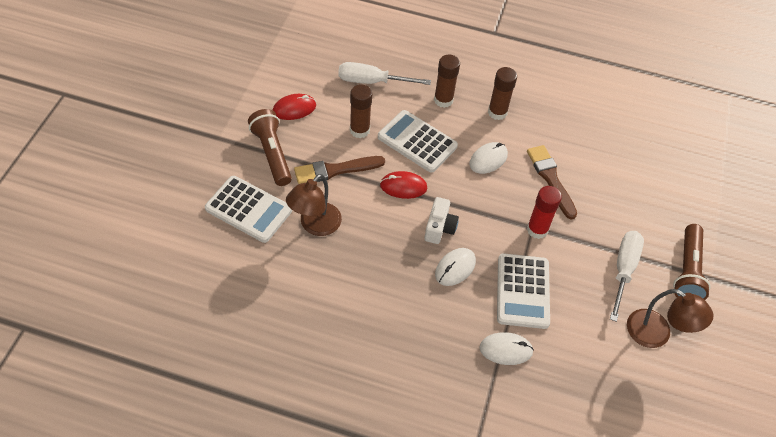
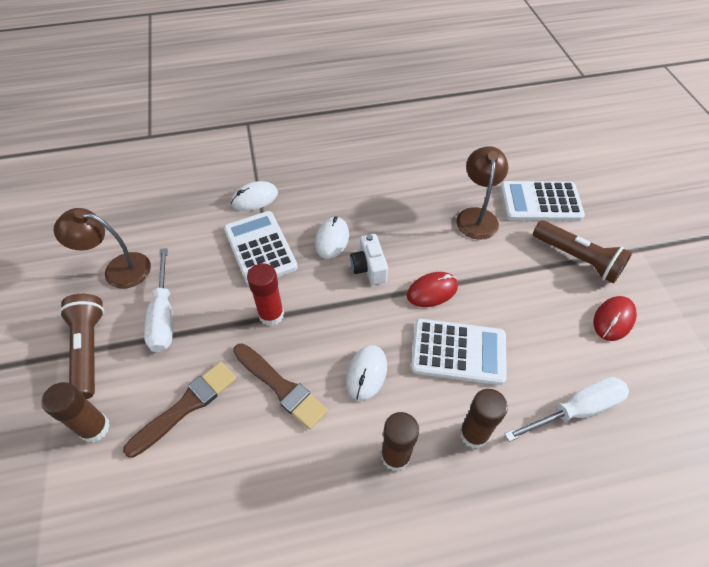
camera: 155 degrees right, 0 degrees up
(335, 170) = (508, 274): brown brush -> brown brush (186, 406)
(359, 130) = (527, 331): brown glue stick -> brown glue stick (95, 428)

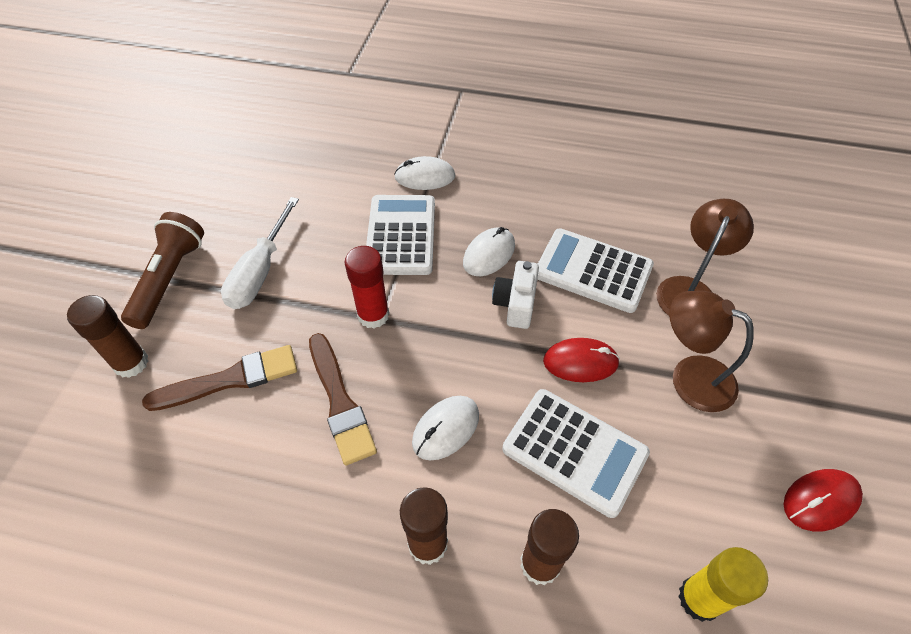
camera: 25 degrees right, 0 degrees up
(118, 269) = (242, 205): brown lamp -> brown lamp (690, 377)
(540, 202) = (791, 303): white calculator -> white calculator (593, 271)
(576, 410) = (699, 598): white screwdriver -> yellow glue stick
(577, 259) = (808, 397): brown flashlight -> none

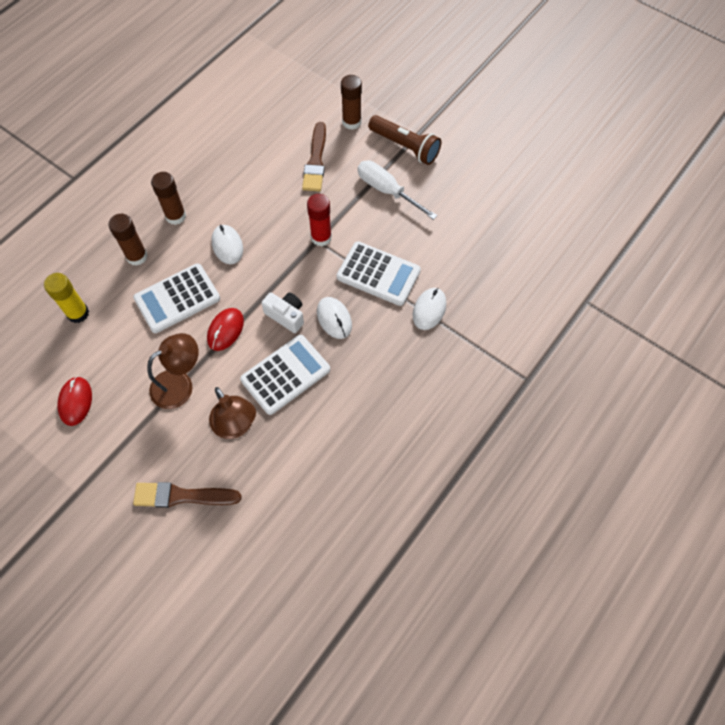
camera: 115 degrees right, 10 degrees up
(340, 402) = (272, 204): brown brush -> brown brush (182, 496)

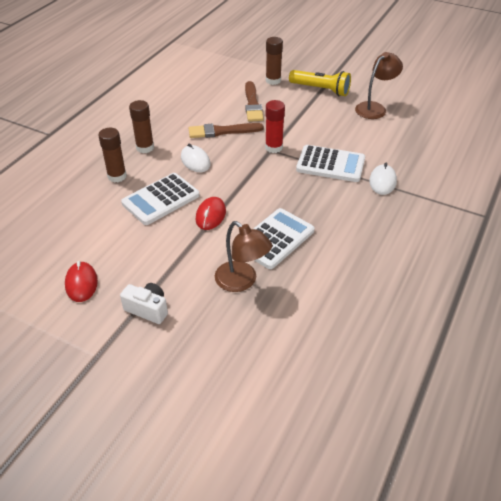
camera: 10 degrees left, 20 degrees down
(78, 313) = (71, 220): yellow glue stick -> none
(180, 384) = (179, 258): brown lamp -> brown lamp (375, 108)
(182, 496) = (206, 343): brown brush -> brown brush (222, 131)
(286, 315) = (261, 199): white camera -> white camera (148, 309)
(334, 319) = (304, 196): white mouse -> none
(387, 191) = (317, 115): white screwdriver -> none
(405, 146) = (320, 90): brown flashlight -> yellow flashlight

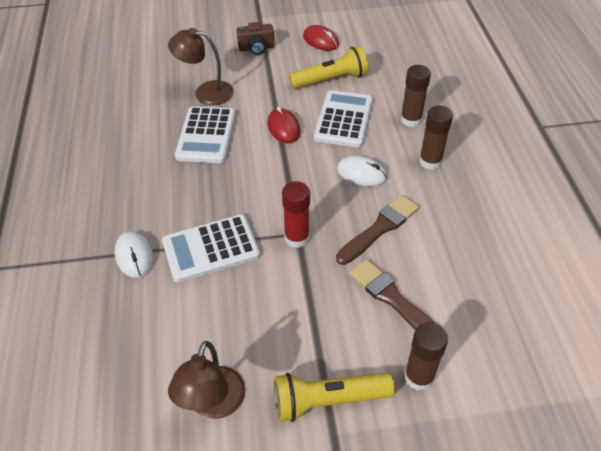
camera: 145 degrees right, 5 degrees up
(127, 237) = (331, 80): none -> yellow flashlight
(148, 309) = (256, 48): white camera -> brown camera

